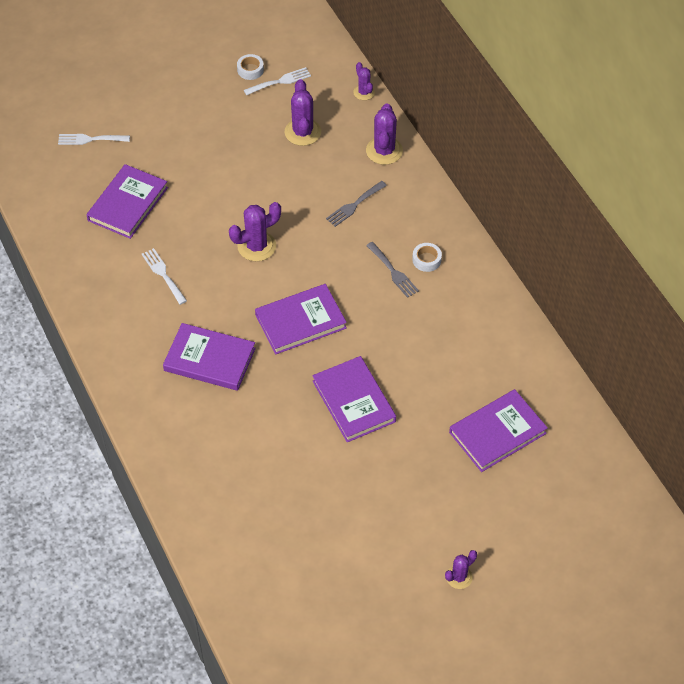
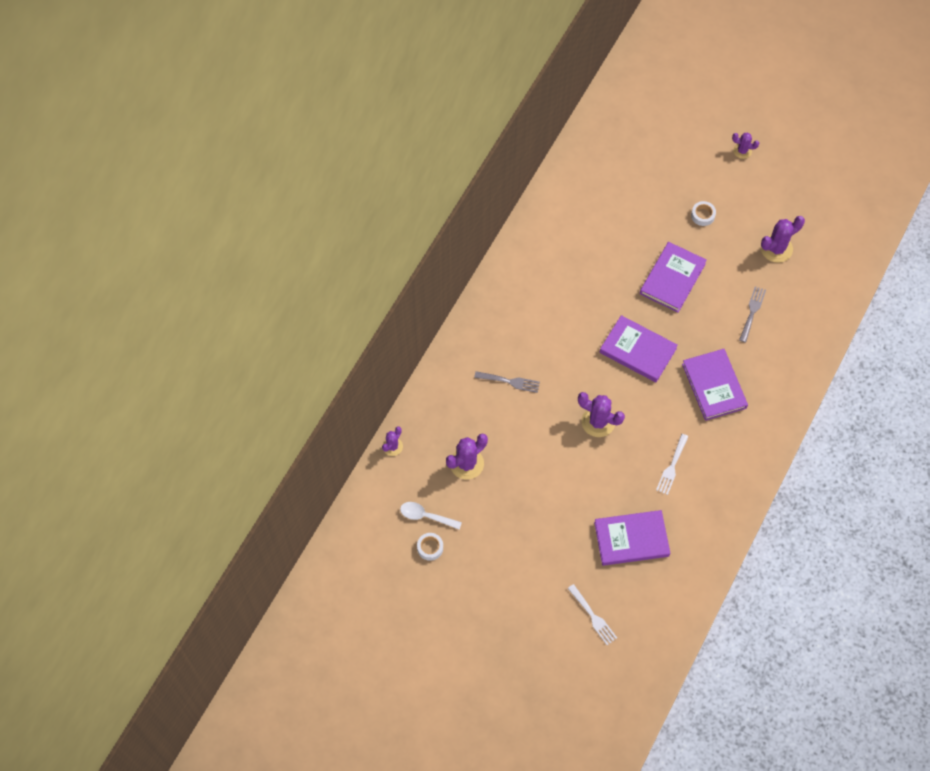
camera: 125 degrees left, 10 degrees up
(280, 81) = (426, 516): white fork -> white spoon
(384, 151) = (442, 394): purple cactus -> purple cactus (776, 248)
(393, 272) = (549, 319): grey fork -> grey fork (752, 312)
(426, 260) = (523, 305): white tape -> white tape (703, 215)
(497, 433) = (627, 186): purple book -> none

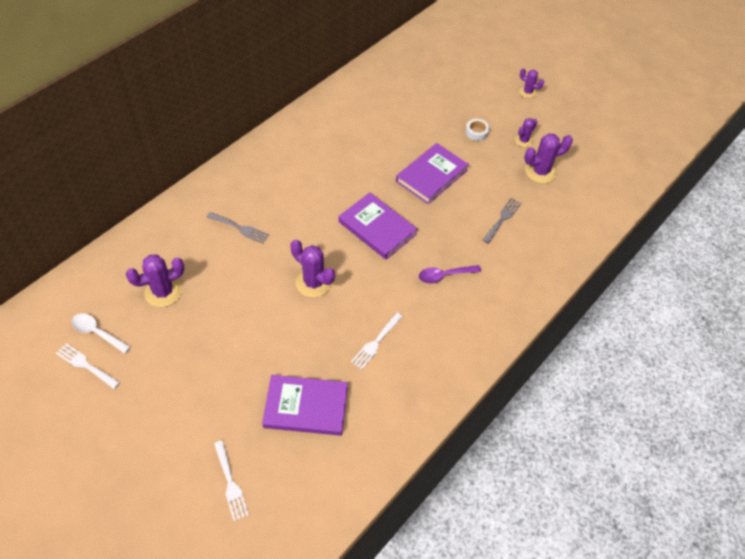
camera: 10 degrees right, 10 degrees down
(392, 446) = (97, 260): purple cactus -> purple cactus (523, 140)
(430, 548) = (85, 365): white tape -> white fork
(714, 386) = (444, 275): purple book -> purple spoon

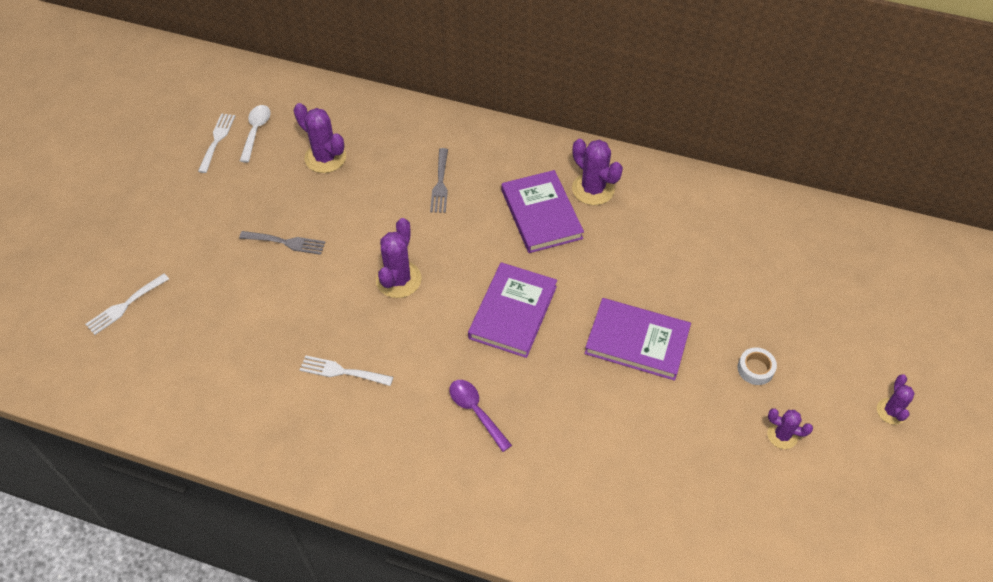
camera: 70 degrees right, 0 degrees up
(306, 407) = (232, 335): purple book -> purple book (541, 214)
(502, 219) = (611, 452): grey fork -> grey fork (286, 242)
(540, 172) = (733, 476): purple cactus -> purple cactus (593, 189)

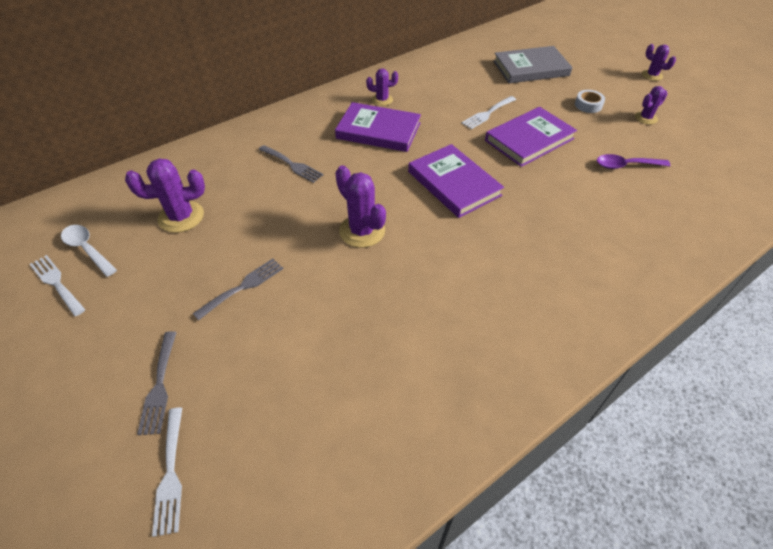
camera: 55 degrees left, 5 degrees down
(177, 256) = (159, 386): none -> grey fork
(342, 371) = (426, 313): white fork -> white fork (487, 113)
(476, 412) = (532, 245): purple spoon -> purple spoon (626, 165)
(593, 189) = (382, 100): purple cactus -> purple cactus, size x0.60
(781, 283) = (531, 68): none -> grey book

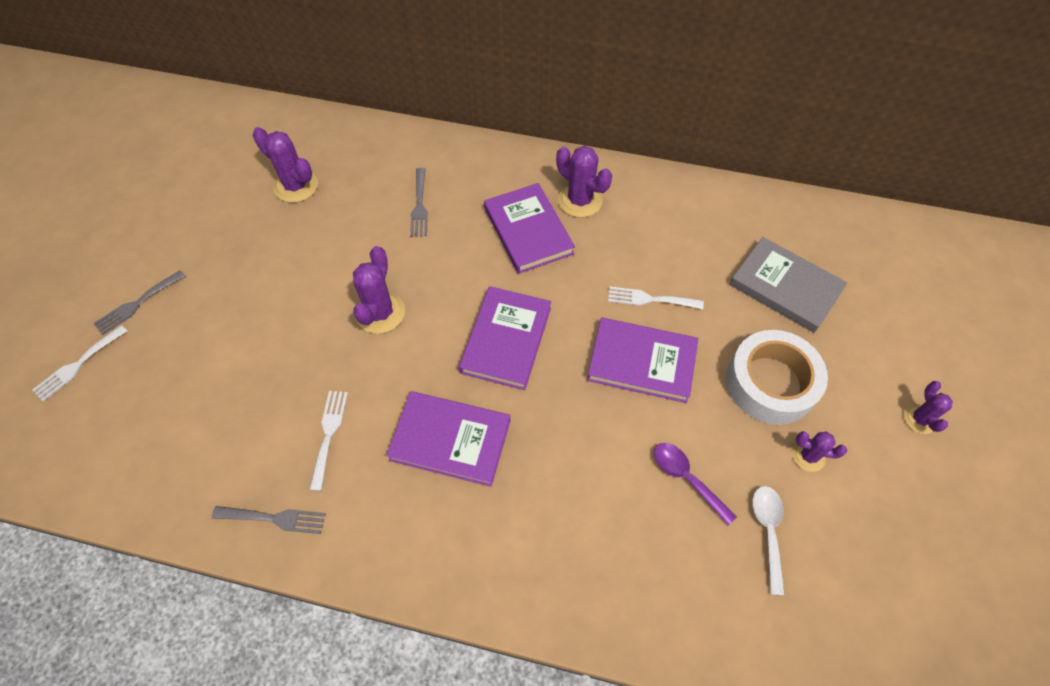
camera: 50 degrees right, 10 degrees up
(56, 283) = (179, 175): white fork -> white fork (329, 434)
(87, 249) = (221, 163): white spoon -> white spoon (768, 532)
(243, 287) = (257, 280): grey fork -> grey fork (274, 518)
(382, 100) = (580, 200): purple cactus -> purple cactus, size x1.68
(508, 250) = (450, 440): none -> purple book
(588, 105) = (770, 383): white tape -> white tape, size x2.29

